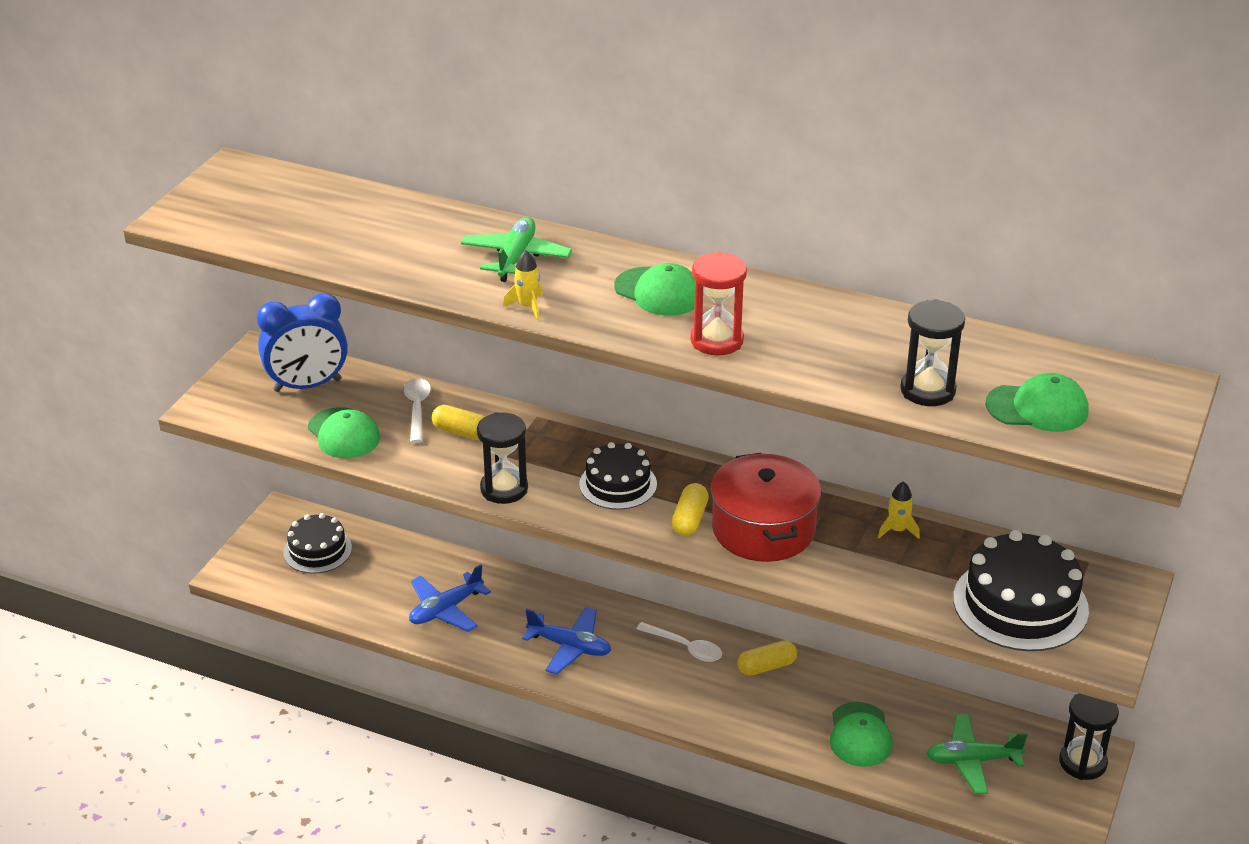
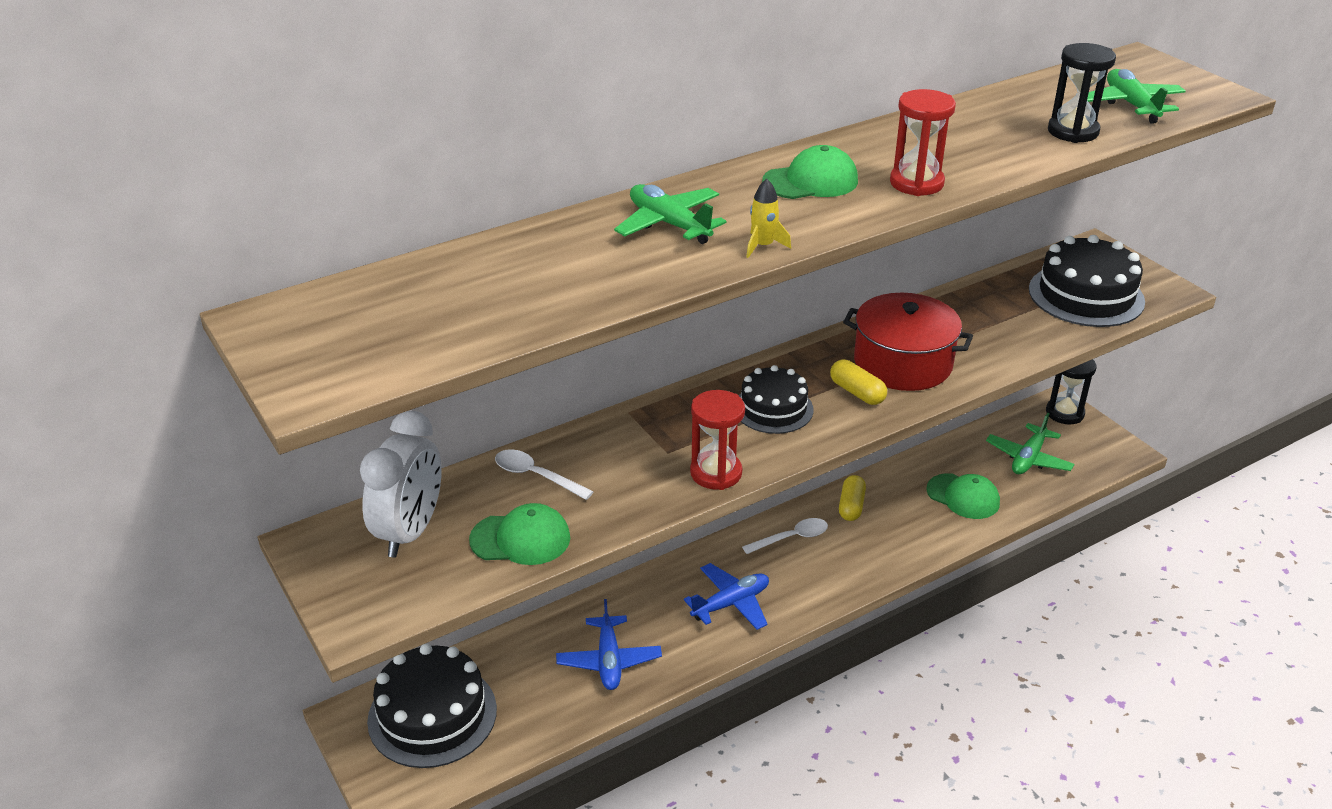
camera: 55 degrees left, 0 degrees up
(307, 385) = (410, 532): blue clock -> white clock
(317, 550) = (432, 715): black cake -> black cake, size x1.60
(462, 432) = (604, 463): yellow capsule -> none
(504, 489) = (716, 473): black hourglass -> red hourglass
(897, 530) = (958, 307): yellow rocket -> none
(1037, 408) = (1131, 105): green cap -> green plane

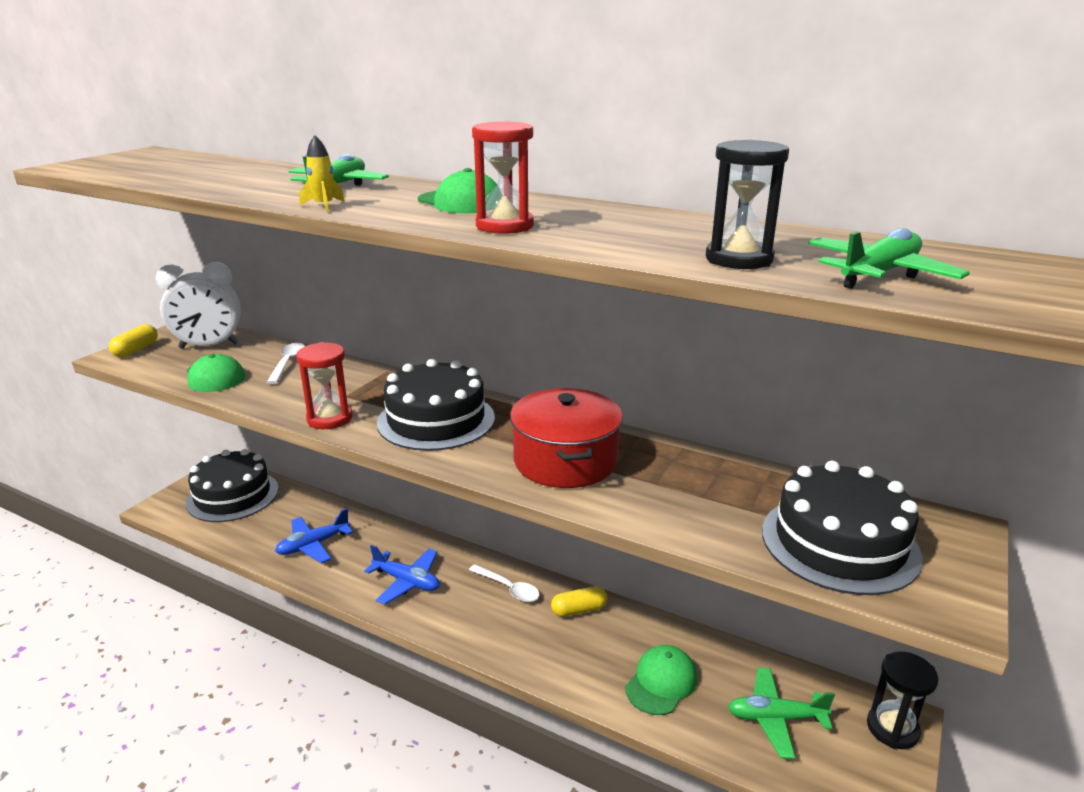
camera: 60 degrees right, 10 degrees down
(773, 408) = (436, 420): black cake -> black cake, size x1.60
(857, 392) = (494, 449): yellow capsule -> yellow capsule (136, 350)
(963, 496) = (661, 682): green cap -> green cap turned 150 degrees counterclockwise

